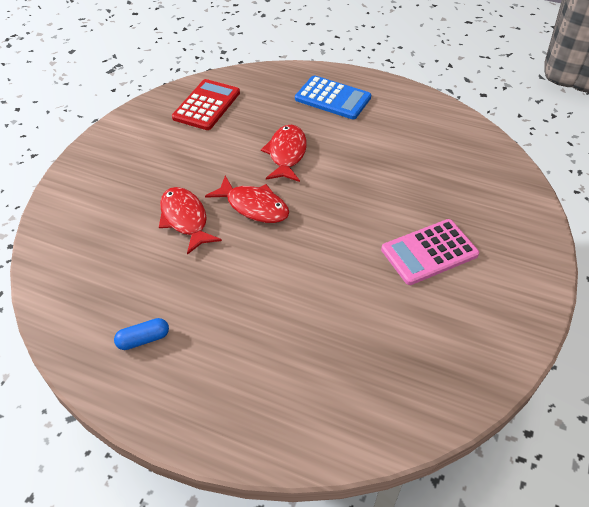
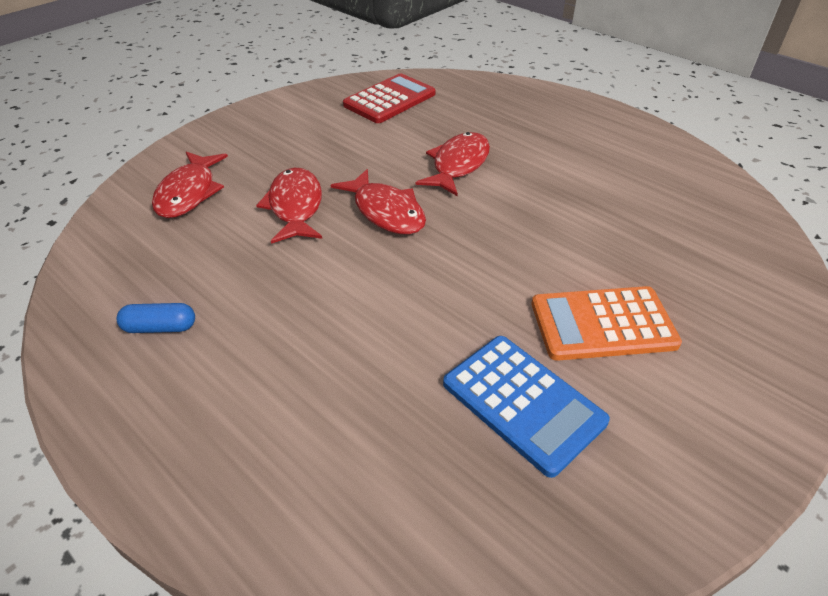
camera: 20 degrees right, 5 degrees down
(95, 229) = (189, 193): none -> red fish
(332, 98) = (546, 120): blue calculator -> blue calculator (522, 403)
(429, 252) = (602, 324): pink calculator -> orange calculator

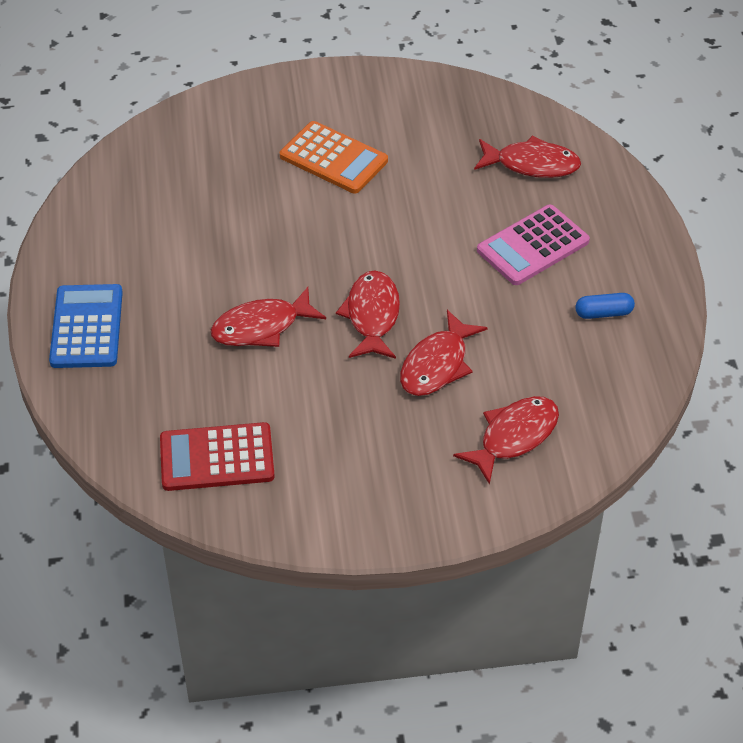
camera: 140 degrees left, 5 degrees up
(160, 327) = (603, 313): blue capsule -> blue capsule turned 45 degrees counterclockwise
(292, 356) = (533, 246): none -> pink calculator
(384, 474) = (532, 164): none -> red fish
(522, 403) = (430, 152): blue calculator -> blue calculator (87, 327)

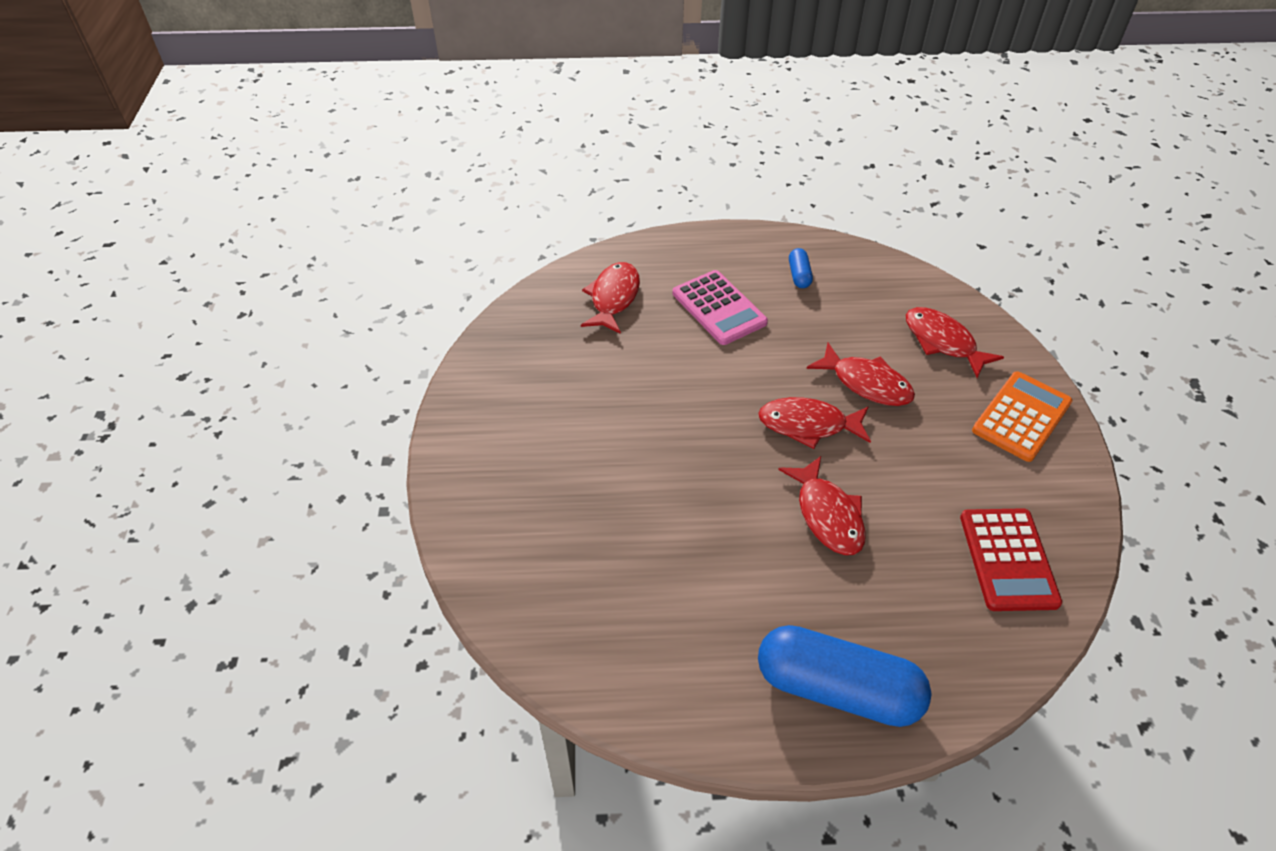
camera: 85 degrees left, 0 degrees up
(87, 327) = (837, 689): blue calculator -> blue capsule
(333, 158) = (582, 441): orange calculator -> orange calculator (1021, 417)

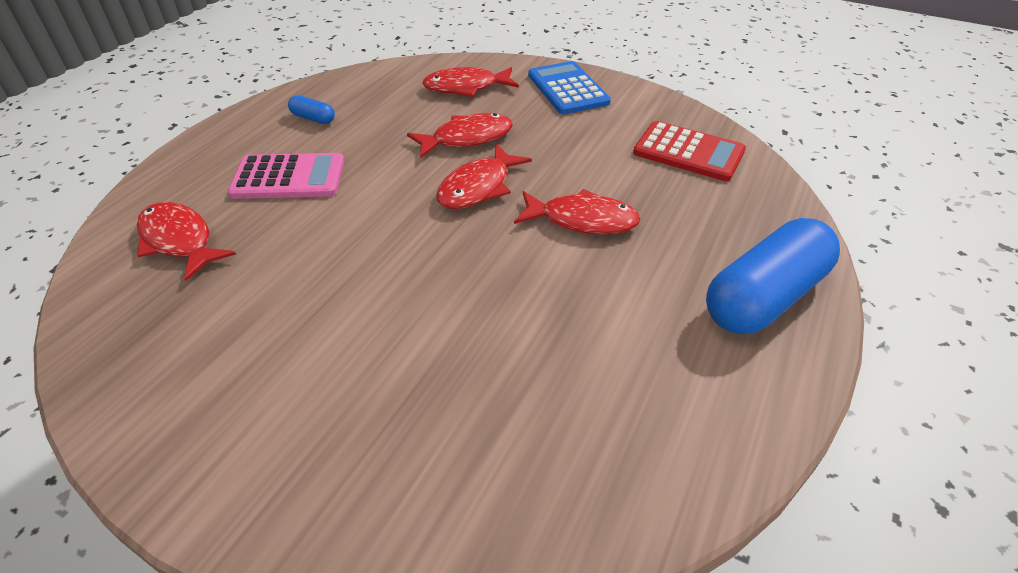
camera: 60 degrees left, 5 degrees down
(1021, 417) = (568, 89): orange calculator -> blue calculator

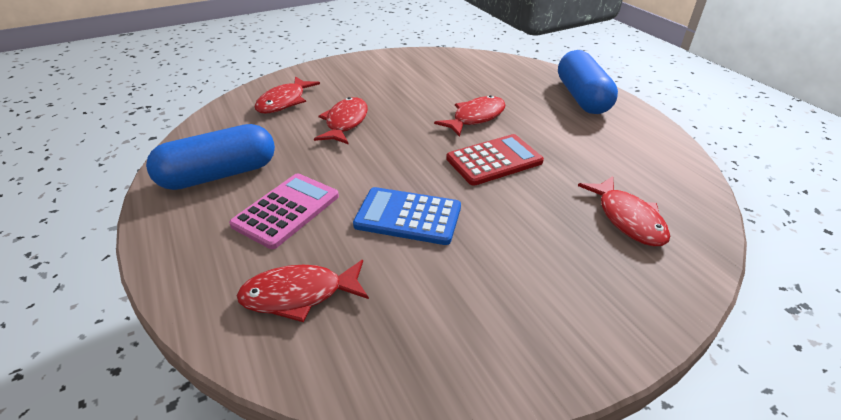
camera: 55 degrees left, 5 degrees down
(313, 118) = (219, 175): blue capsule -> blue capsule, size x2.34
(478, 187) = (404, 137): red fish -> red fish (628, 219)
(568, 89) = (343, 72): blue calculator -> blue calculator (408, 216)
(688, 152) = (453, 67): red calculator -> red calculator (494, 160)

